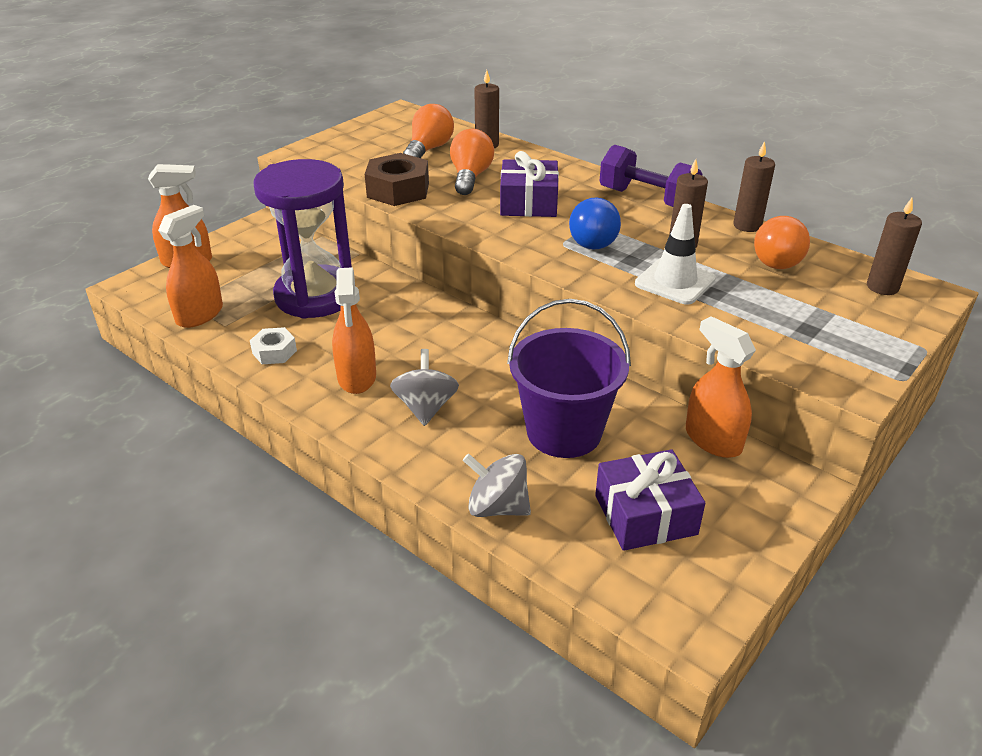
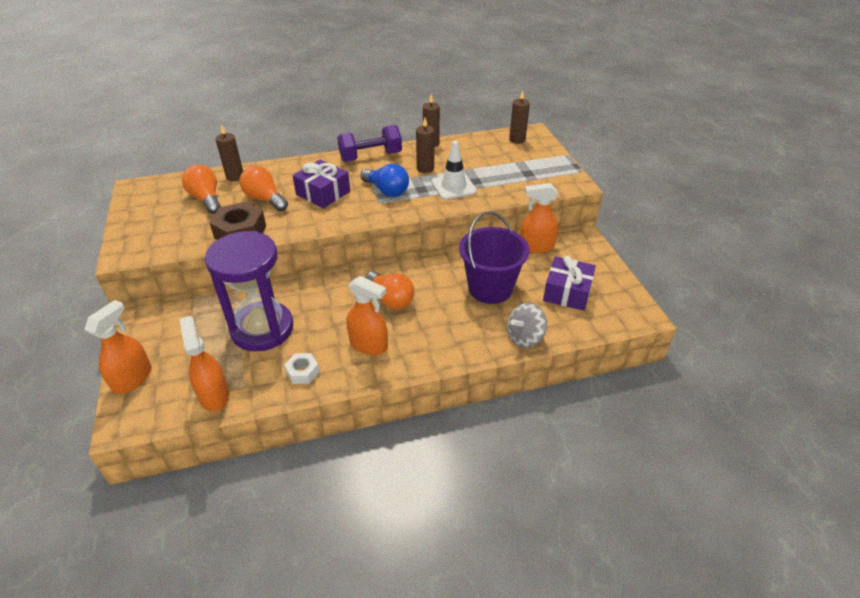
camera: 55 degrees left, 5 degrees up
(425, 407) = (424, 328): grey spinning top -> none
(776, 258) = (466, 151): orange light bulb -> orange light bulb (391, 299)

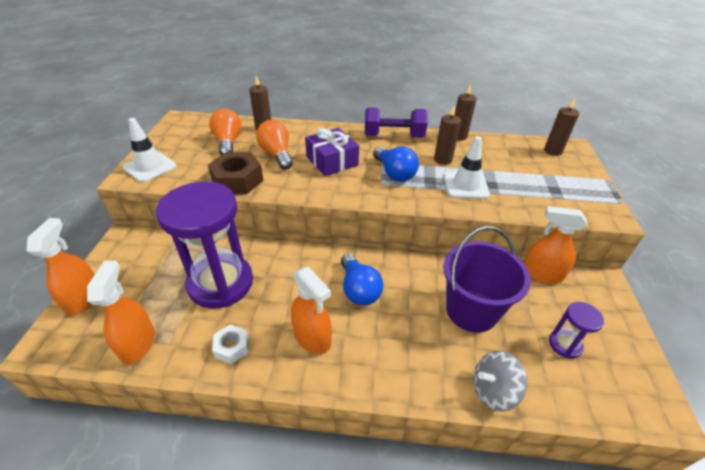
camera: 20 degrees right, 0 degrees up
(132, 379) = (83, 298): orange spray bottle -> orange spray bottle turned 45 degrees counterclockwise
(138, 241) = (150, 167): none -> white traffic cone
(391, 299) = (358, 289): orange light bulb -> blue light bulb
(567, 292) = (565, 344): purple gift -> purple hourglass

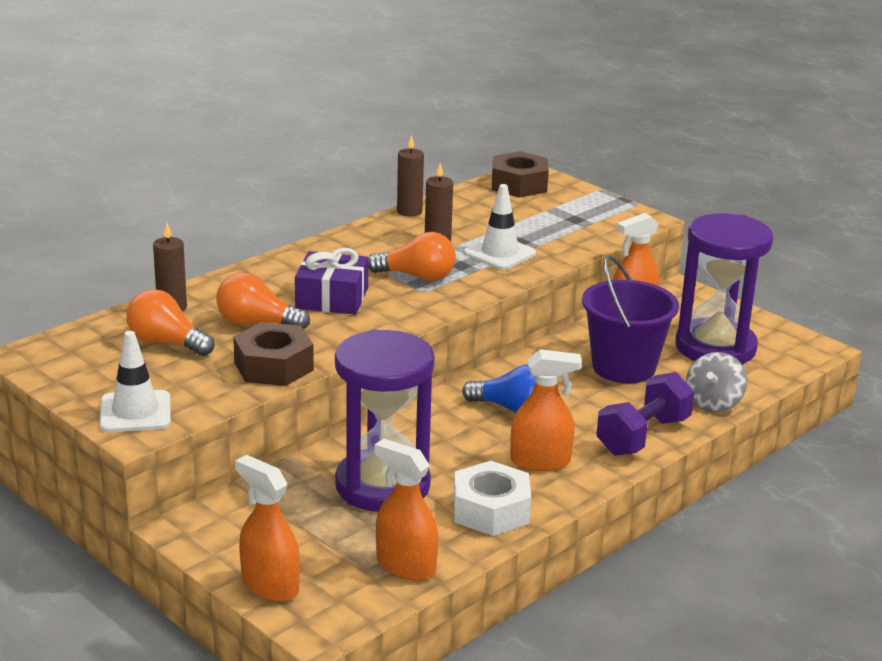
camera: 50 degrees left, 15 degrees down
(232, 347) = (491, 510): white nut -> white nut, size x1.76
(393, 136) = (344, 243): purple dumbbell -> purple dumbbell (643, 436)
(394, 173) = (417, 276): blue light bulb -> orange light bulb
(552, 151) = (519, 184): brown candle -> brown nut
(565, 344) = (715, 347): purple hourglass -> purple hourglass, size x2.28

